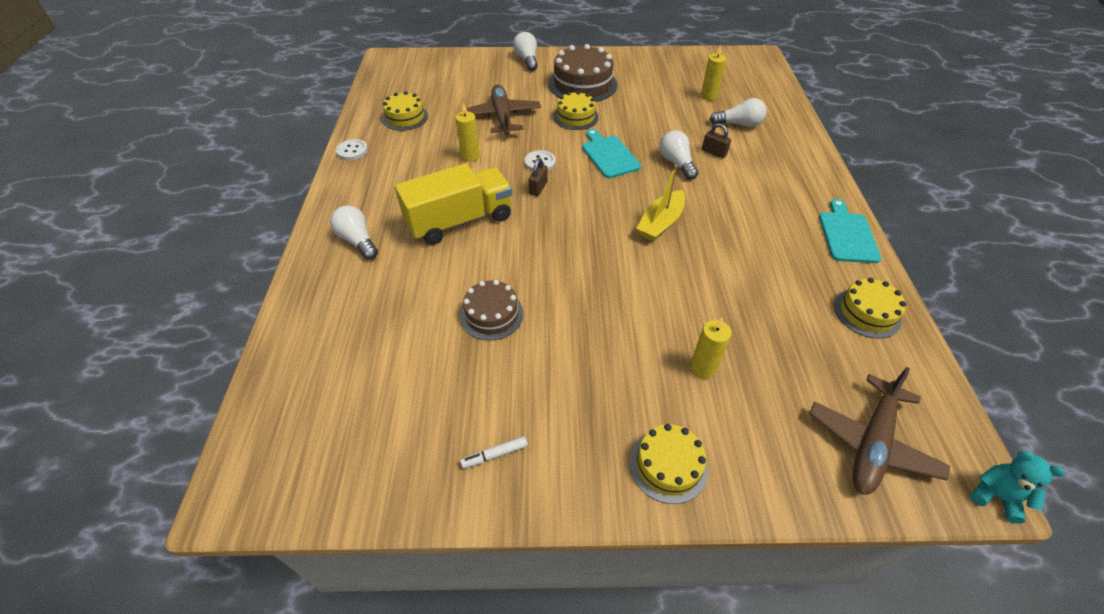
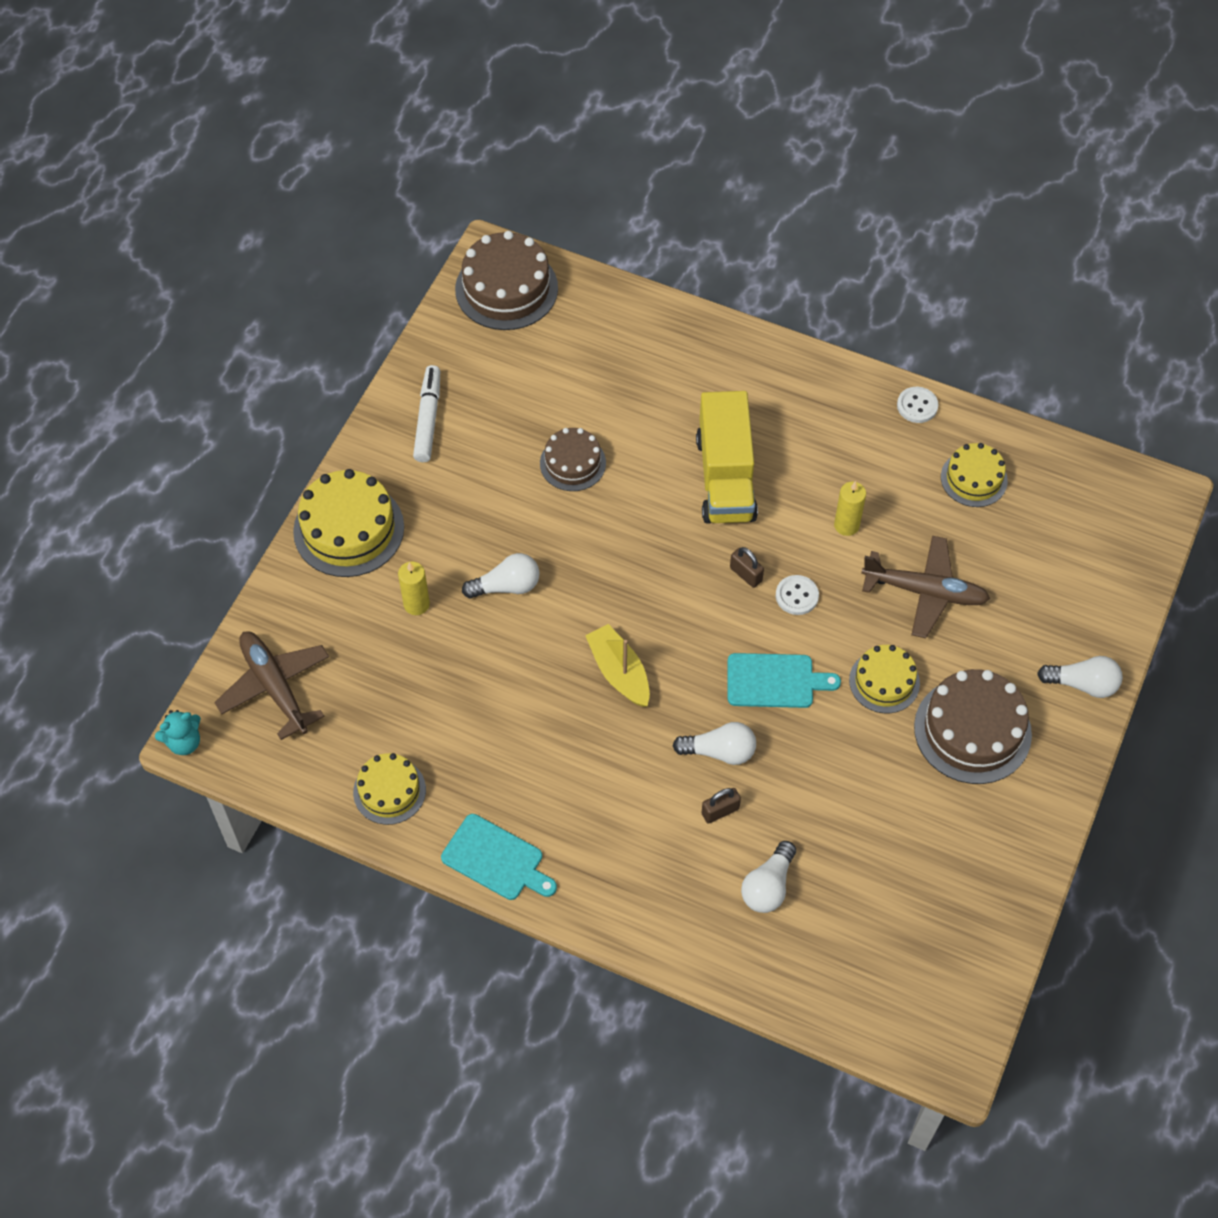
camera: 115 degrees right, 10 degrees up
(284, 457) = (506, 288): none -> brown cake
(357, 241) = (739, 380): white light bulb -> white light bulb (506, 586)
(494, 454) = (428, 419): white marker -> white marker, size x1.87
(668, 465) = (349, 529): yellow cake -> yellow cake, size x1.64
(708, 96) = (861, 891): yellow candle -> none

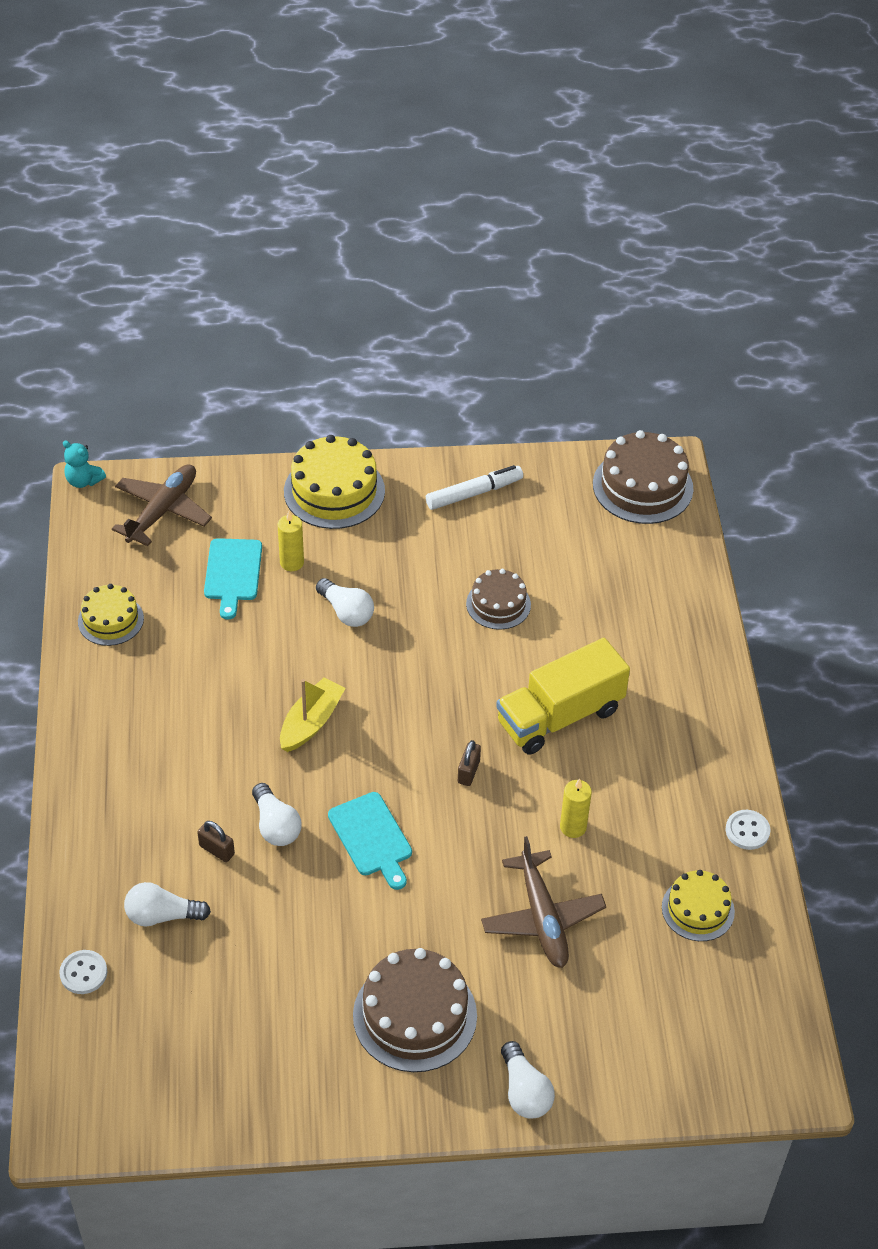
camera: 60 degrees right, 10 degrees down
(496, 859) = (86, 714): turquoise cutting board -> turquoise cutting board (233, 573)
(797, 596) = (471, 819): white button -> white button (83, 973)
(884, 681) = (423, 922): yellow cake -> none

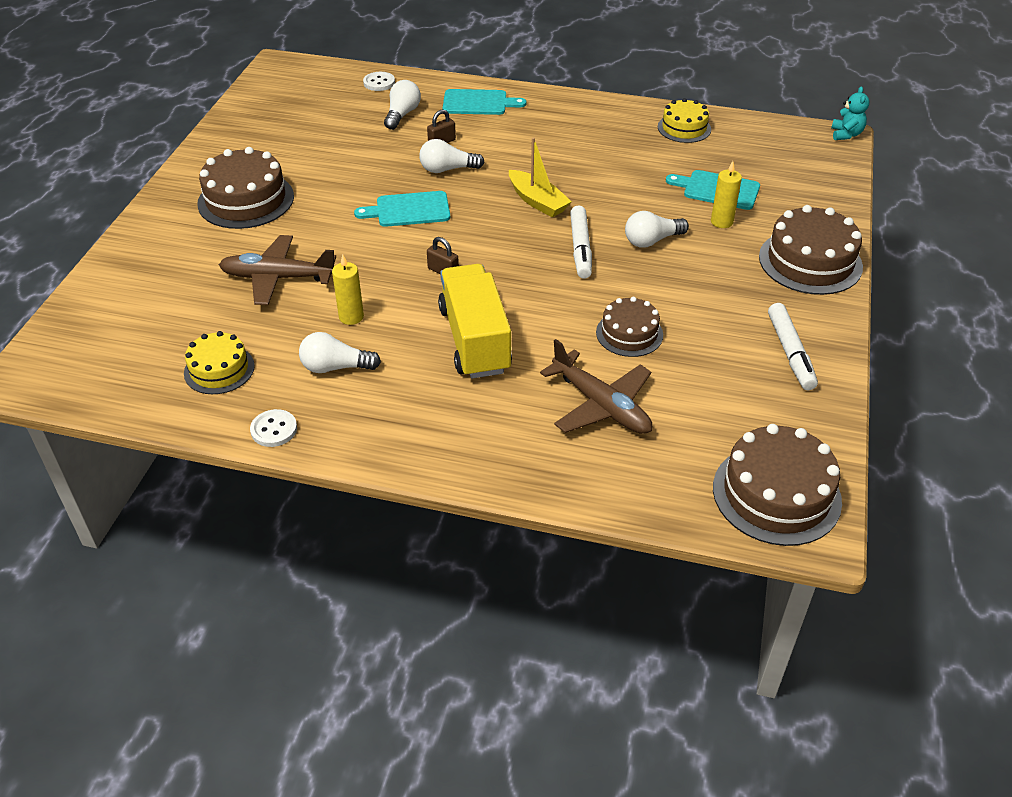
camera: 110 degrees right, 5 degrees down
(83, 481) = (846, 134): turquoise teddy bear -> turquoise teddy bear turned 135 degrees clockwise
(108, 839) = (478, 103): none -> turquoise cutting board
(163, 510) = (802, 166): brown plane -> brown plane (601, 405)
(334, 491) = (810, 261): yellow cake -> brown cake
(382, 667) = (580, 248): none -> white marker
(524, 1091) = (146, 235): white light bulb -> white light bulb (335, 367)

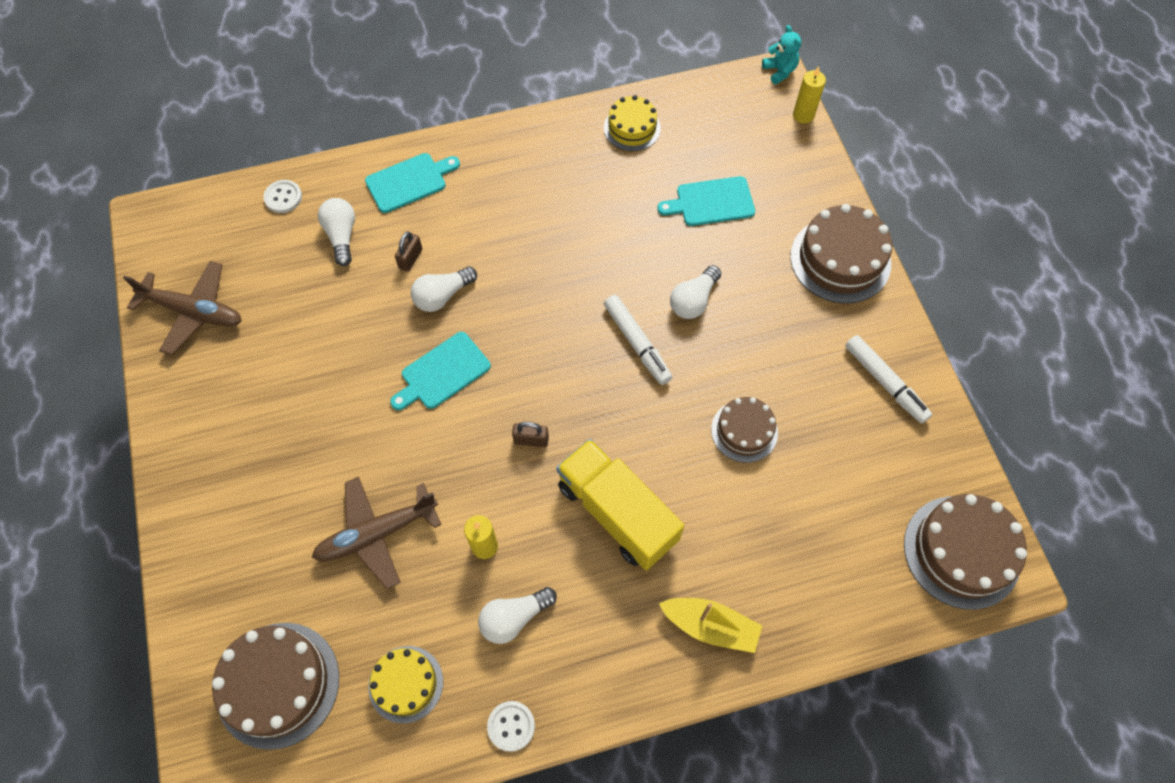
camera: 30 degrees left, 20 degrees up
(246, 200) = (264, 443): brown cake -> brown cake (278, 684)
(537, 201) = (559, 299): yellow boat -> yellow boat (710, 626)
(601, 405) = (772, 531): brown plane -> brown plane (194, 312)
(721, 222) = (739, 244): yellow candle -> yellow candle (803, 115)

